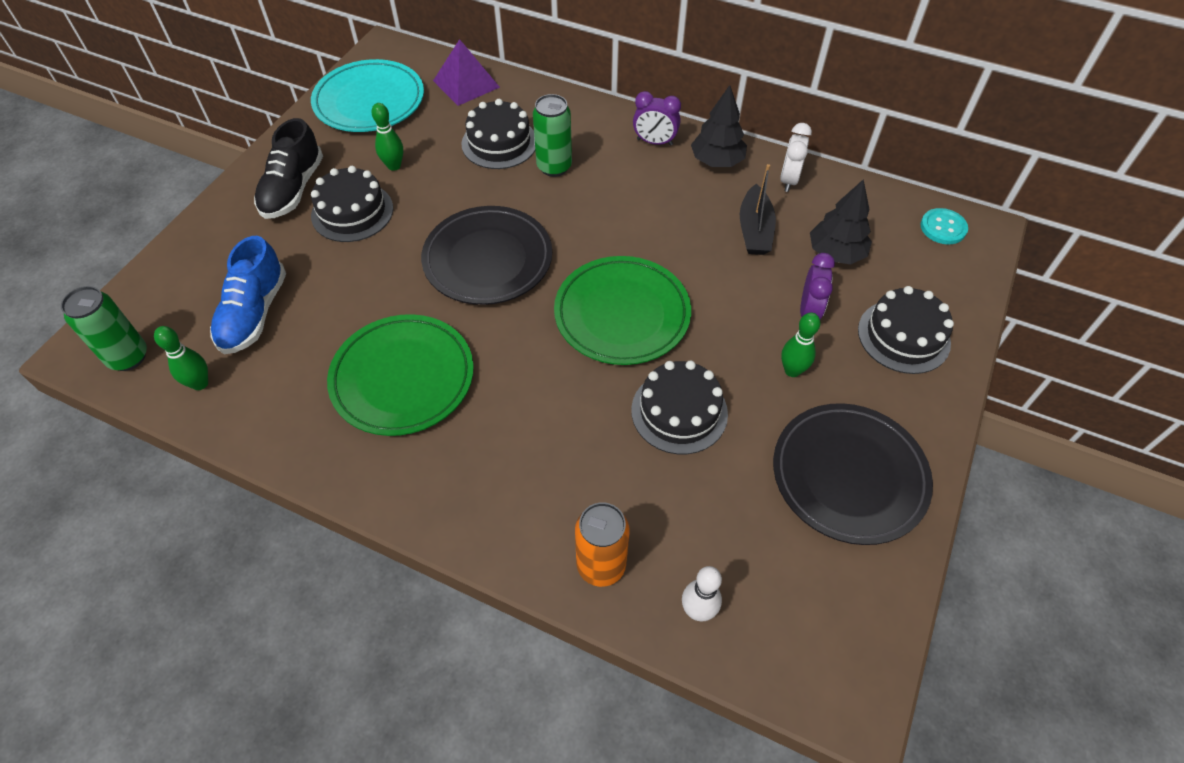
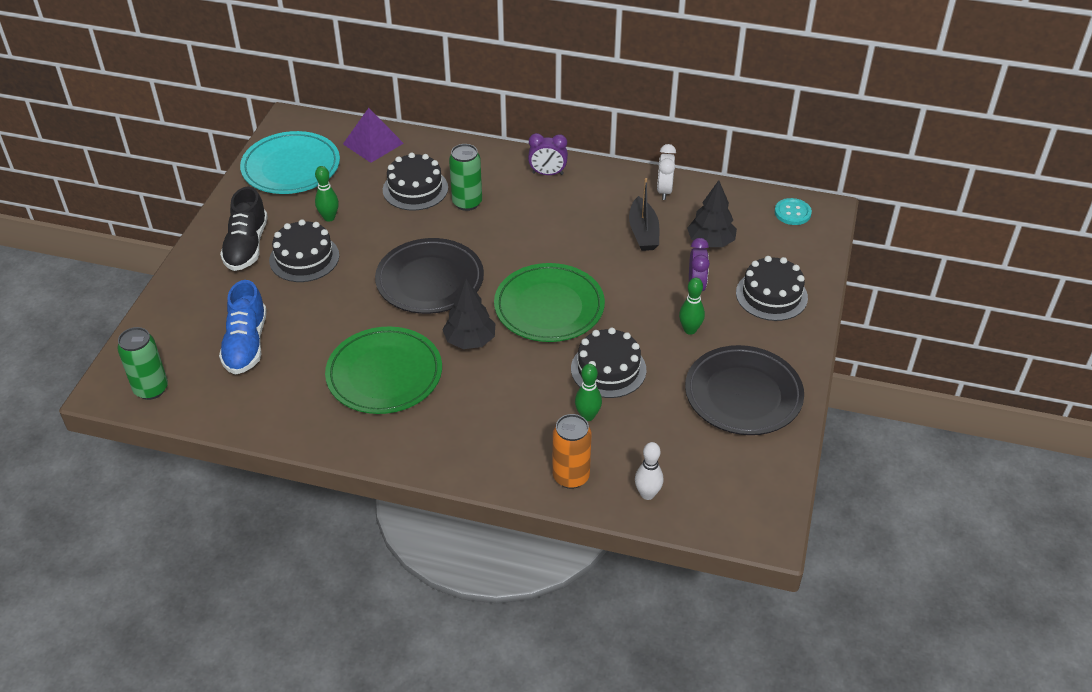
camera: 10 degrees left, 10 degrees down
(200, 383) = (219, 400): green bowling pin -> green bowling pin (587, 416)
(716, 161) = (602, 183): black tree -> black tree (470, 340)

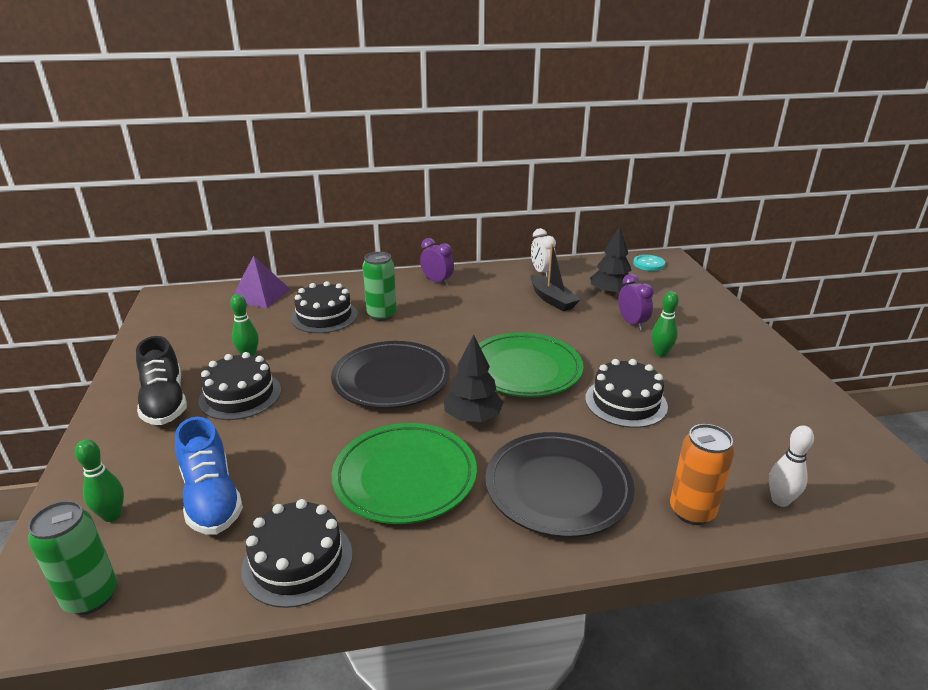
camera: 25 degrees left, 15 degrees down
(291, 167) = (184, 328): turquoise plate -> none
(547, 173) = (437, 281): purple clock -> purple clock turned 120 degrees counterclockwise
(587, 416) = (648, 447): green bowling pin -> green bowling pin (112, 515)
(743, 394) = (757, 387): black plate -> black plate (558, 488)
(771, 295) = (694, 314): black cake -> black cake (297, 561)

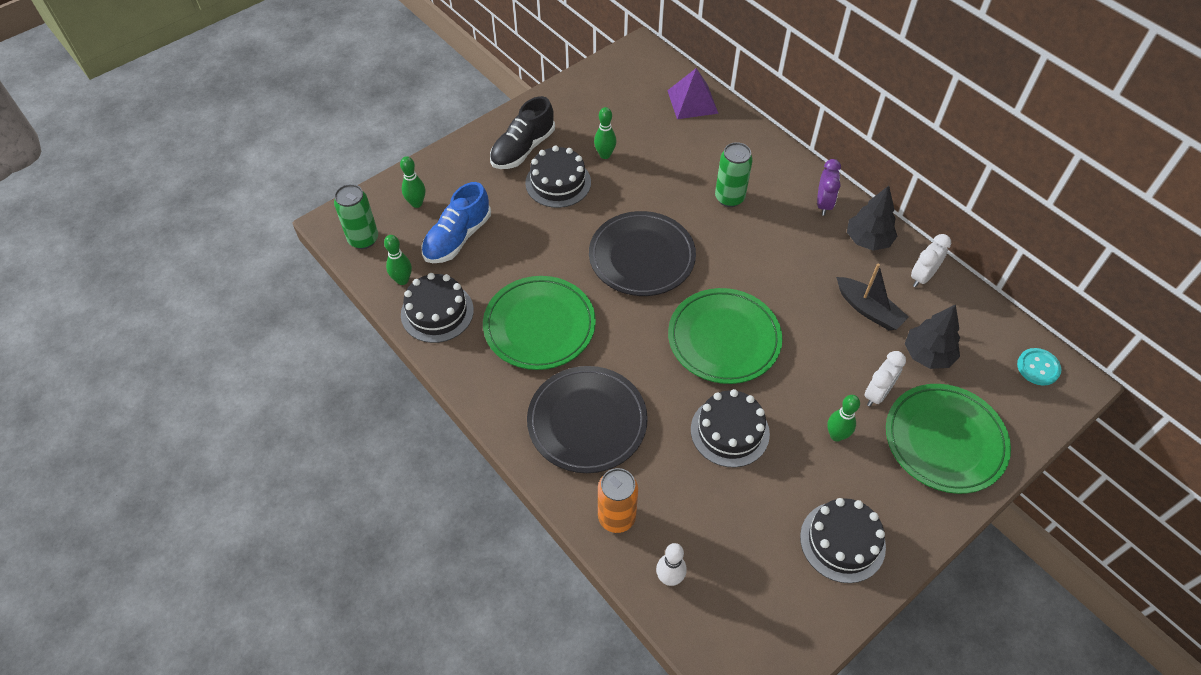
camera: 60 degrees right, 25 degrees up
(209, 578) = (402, 280): none -> green bowling pin
(324, 316) = (695, 162): black cake -> black cake (842, 541)
(472, 417) = (631, 333): black tree -> black tree (868, 240)
(552, 300) = (868, 310): black boat -> black boat turned 75 degrees counterclockwise
(632, 323) = (877, 394): purple clock -> white clock
(690, 313) = (944, 441): none -> green plate

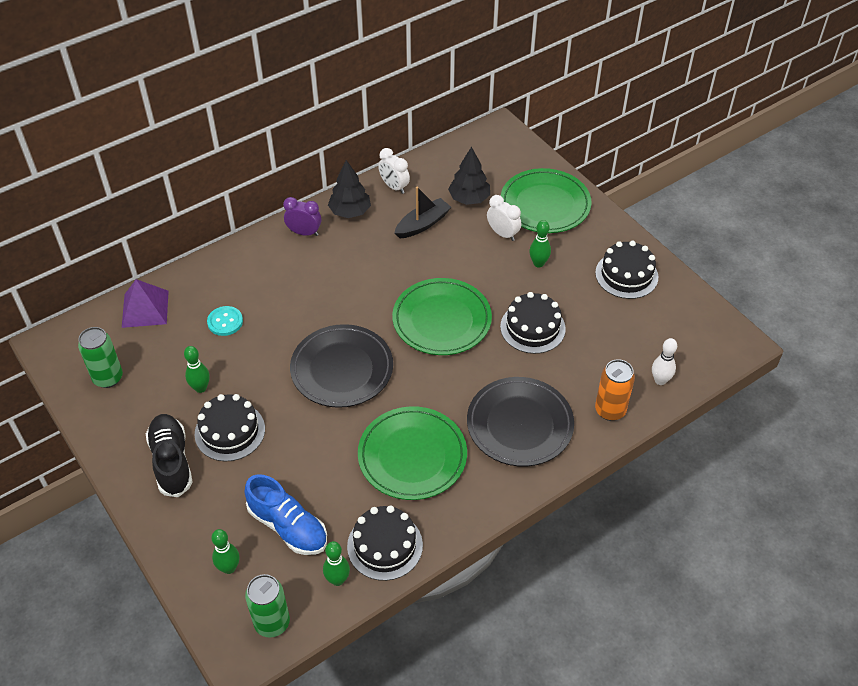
camera: 85 degrees left, 5 degrees down
(523, 149) = (171, 461): black shoe -> black shoe turned 150 degrees counterclockwise
(729, 198) = (282, 296): green can -> green can (108, 378)
(1038, 367) = (485, 143): turquoise button -> turquoise button (225, 322)

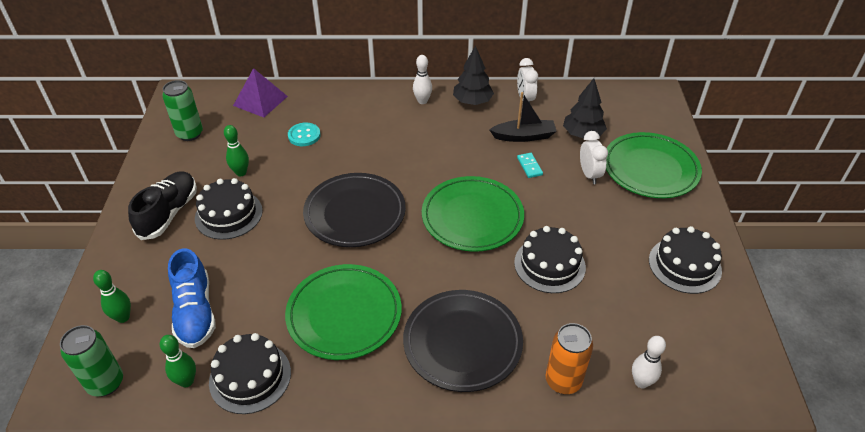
camera: 35 degrees right, 5 degrees down
(304, 233) = (422, 101): purple clock -> white bowling pin
(450, 250) = (529, 166): none -> turquoise domino
(538, 263) = (602, 214): green bowling pin -> none

